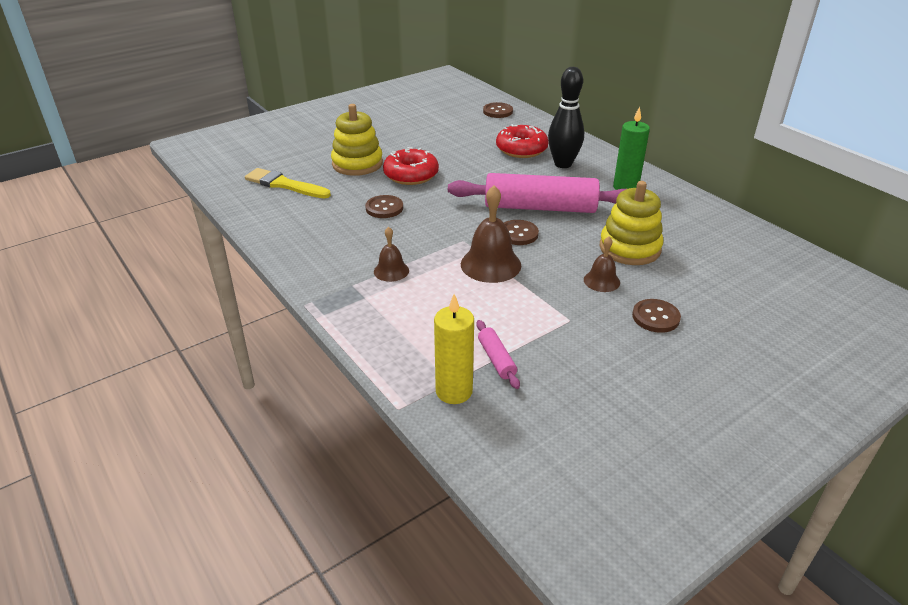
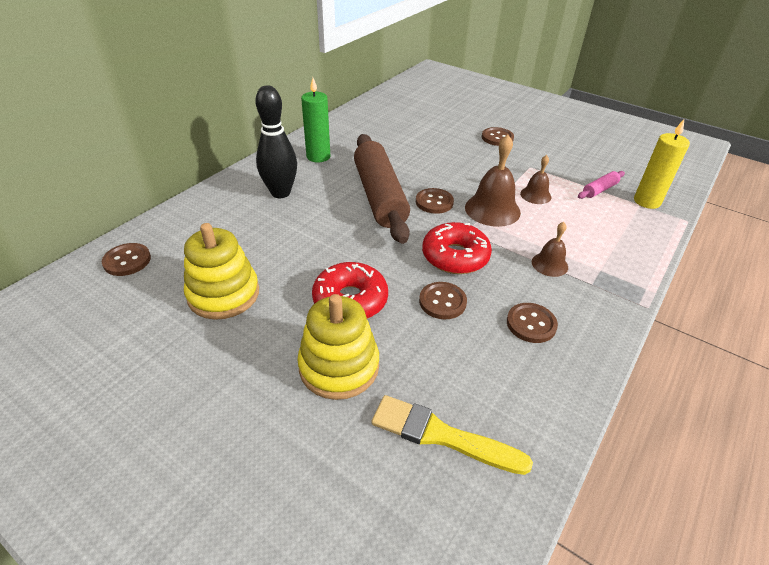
camera: 110 degrees left, 5 degrees up
(284, 185) = (441, 435): yellow brush -> yellow brush turned 105 degrees clockwise
(334, 238) = (531, 324): none -> brown button
(521, 149) = (250, 224): red donut -> red donut (455, 256)
(540, 207) = (379, 196): pink rolling pin -> brown rolling pin
(601, 281) = (473, 158): brown bell -> brown bell (535, 195)
(629, 248) = (419, 150): yellow stacking toy -> yellow stacking toy (223, 294)

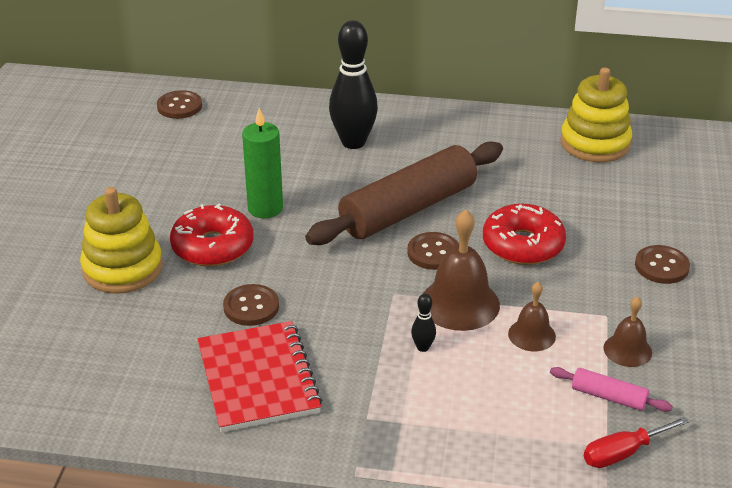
camera: 65 degrees right, 5 degrees down
(223, 294) = (172, 173): yellow stacking toy -> yellow stacking toy (595, 143)
(318, 156) = (451, 139): green candle -> green candle (265, 208)
(441, 435) = (76, 350): yellow brush -> none
(455, 256) = (336, 296): red donut -> red donut (523, 245)
(529, 237) = (423, 347): none -> black bowling pin
(531, 324) = (258, 379): brown button -> red notebook
(549, 264) = (379, 375): brown bell -> brown bell (627, 350)
(647, 201) = (622, 453): yellow candle -> red screwdriver

